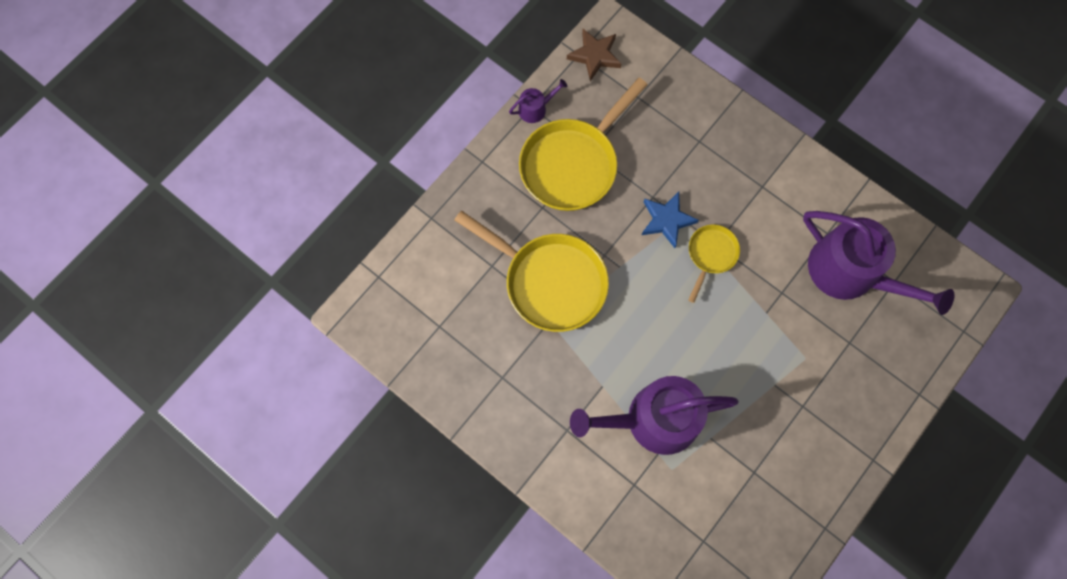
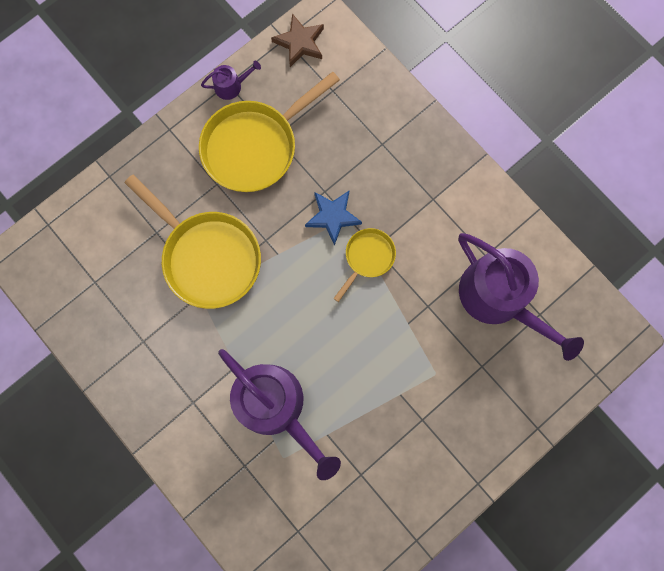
camera: 10 degrees right, 5 degrees up
(653, 420) = (276, 407): purple watering can -> purple watering can turned 135 degrees counterclockwise

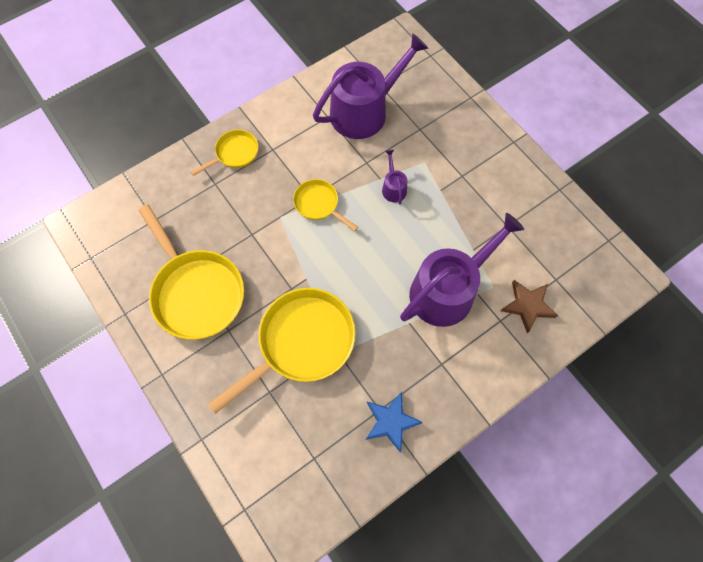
camera: 85 degrees left, 10 degrees down
(231, 86) = (128, 310): purple watering can -> purple watering can (393, 187)
(300, 43) = (98, 244): brown star -> brown star (528, 306)
(333, 216) = (277, 229): blue star -> blue star (391, 422)
(422, 158) = (234, 153): none -> yellow pan

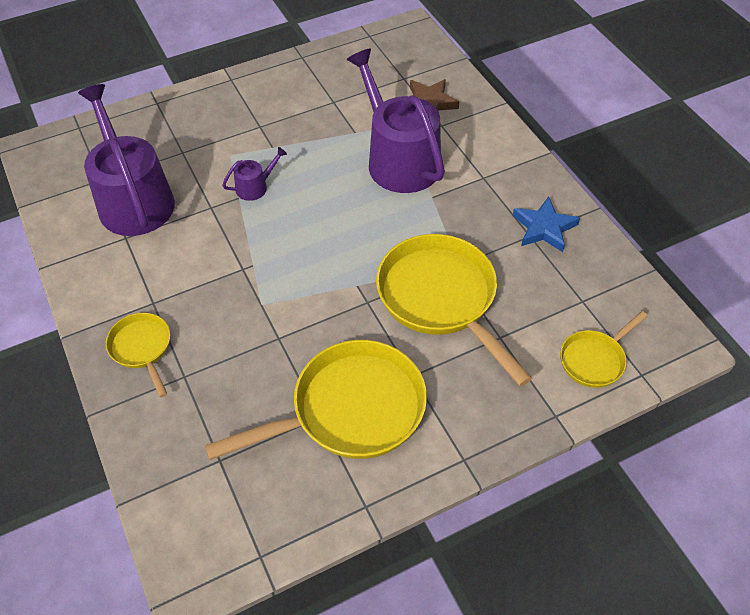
camera: 80 degrees left, 15 degrees down
(318, 204) = (255, 261): yellow pan -> yellow pan (594, 360)
(393, 187) = (255, 187): purple watering can -> purple watering can turned 150 degrees clockwise

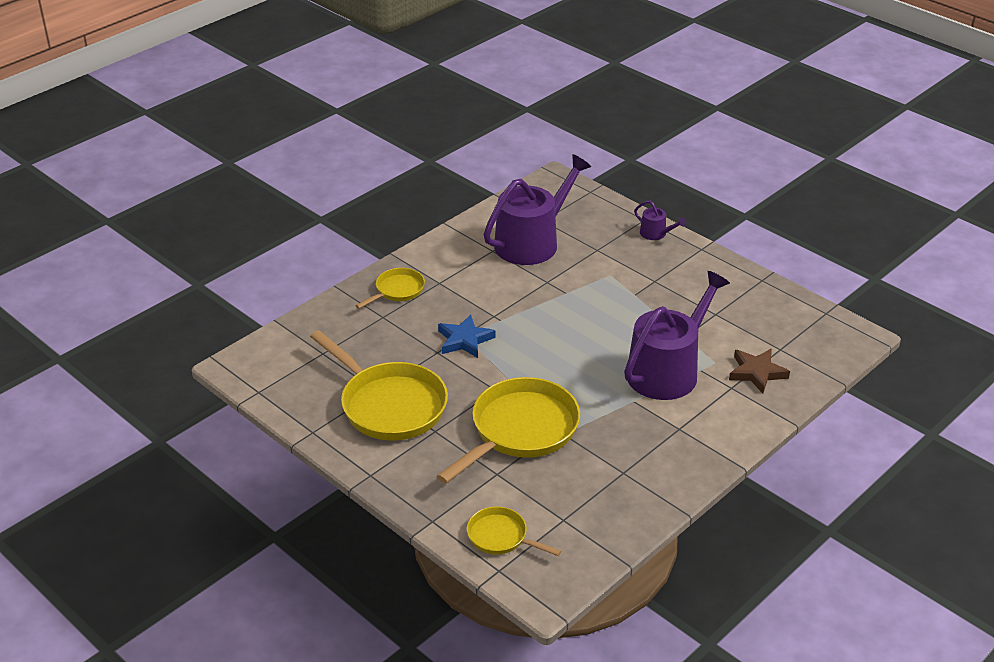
camera: 70 degrees right, 15 degrees down
(255, 187) = (583, 298): purple watering can -> purple watering can (656, 234)
(544, 228) = (638, 480): blue star -> blue star (464, 340)

